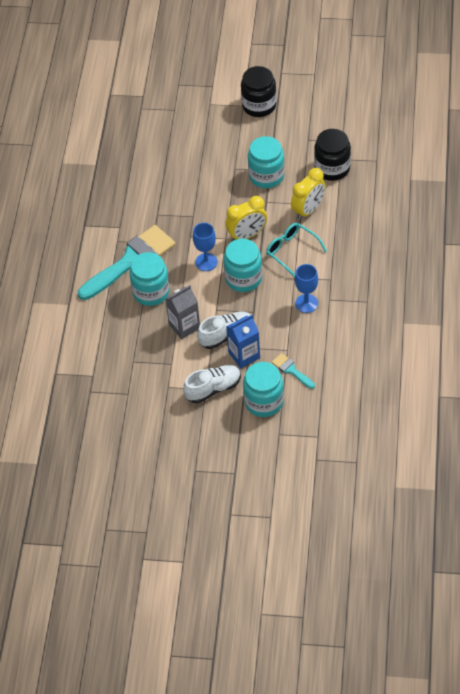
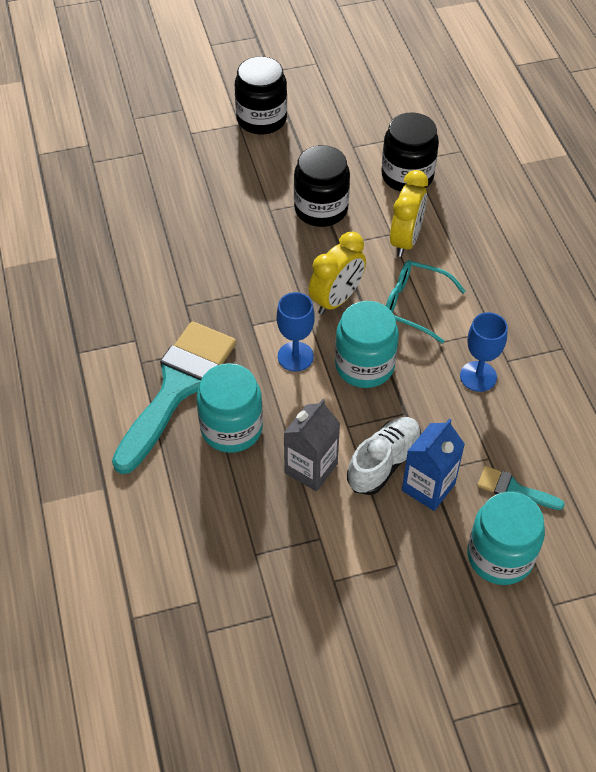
camera: 25 degrees left, 0 degrees up
(213, 389) = (408, 560): white shoe -> none
(266, 176) = (321, 209): turquoise jar -> black jar

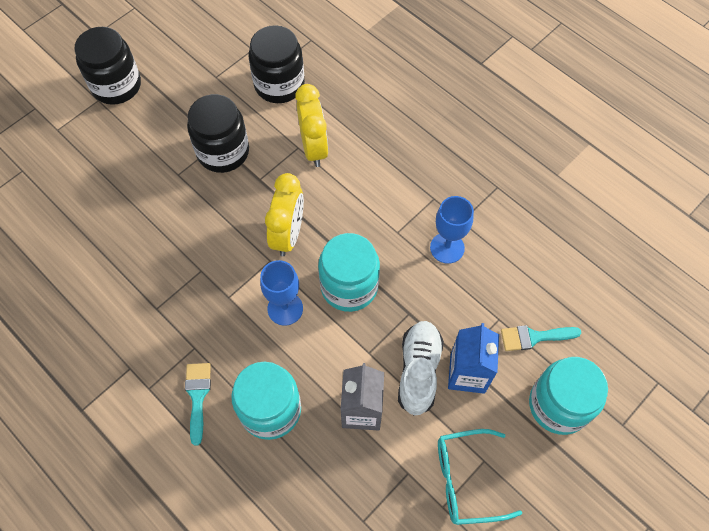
camera: 30 degrees left, 10 degrees up
(177, 388) = (197, 396): turquoise brush -> turquoise brush, size x0.44
(413, 305) = (356, 207): turquoise glasses -> turquoise glasses (466, 480)

